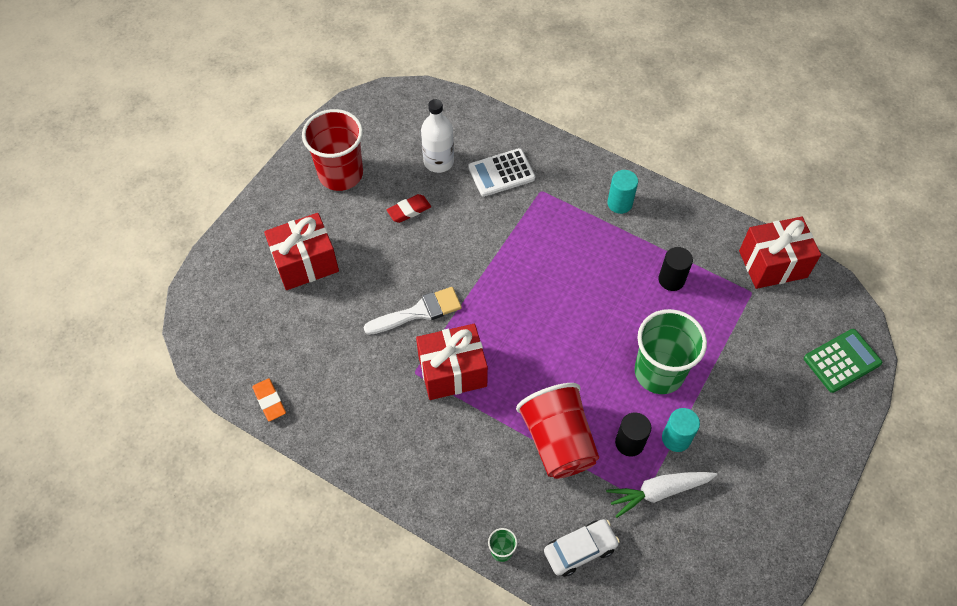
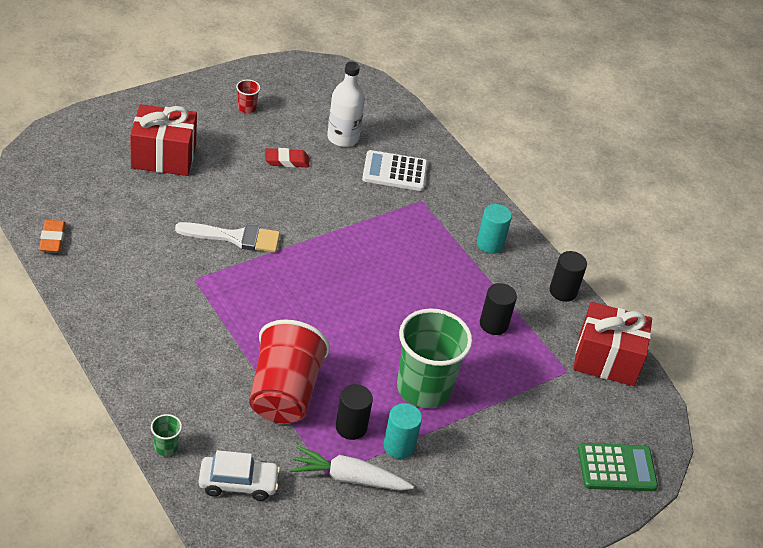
camera: 20 degrees right, 15 degrees down
(341, 174) = (247, 108): red cup -> red cup, size x0.40
(452, 371) = (229, 295): red gift -> none
(702, 218) = (563, 291): none -> black cylinder

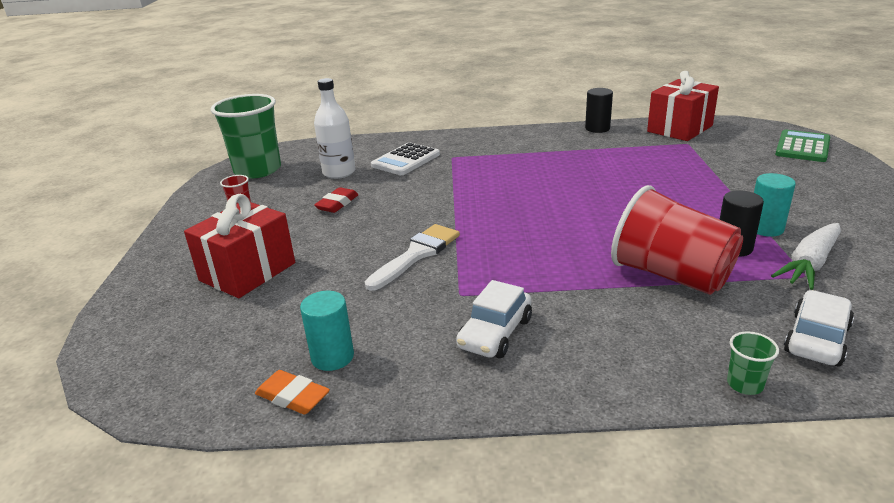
camera: 50 degrees left, 15 degrees down
(158, 311) = (495, 333): none -> white car
(424, 388) = (688, 201): green cup -> green cup (257, 170)
(490, 244) = (526, 142): turquoise cylinder -> turquoise cylinder (332, 357)
(493, 324) = (620, 158): black cylinder -> none

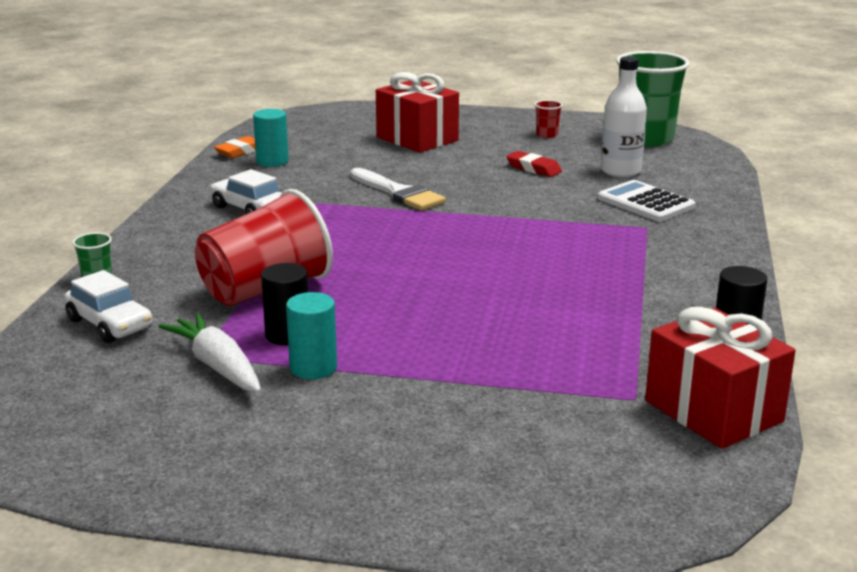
camera: 100 degrees right, 5 degrees down
(802, 147) = (570, 507): green calculator -> none

